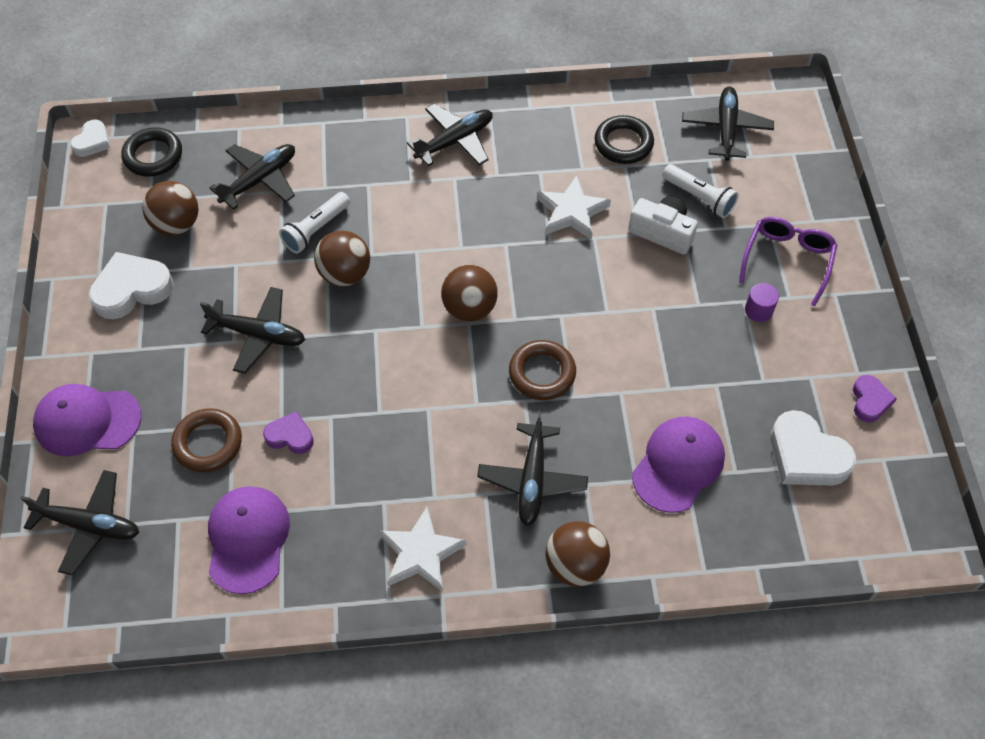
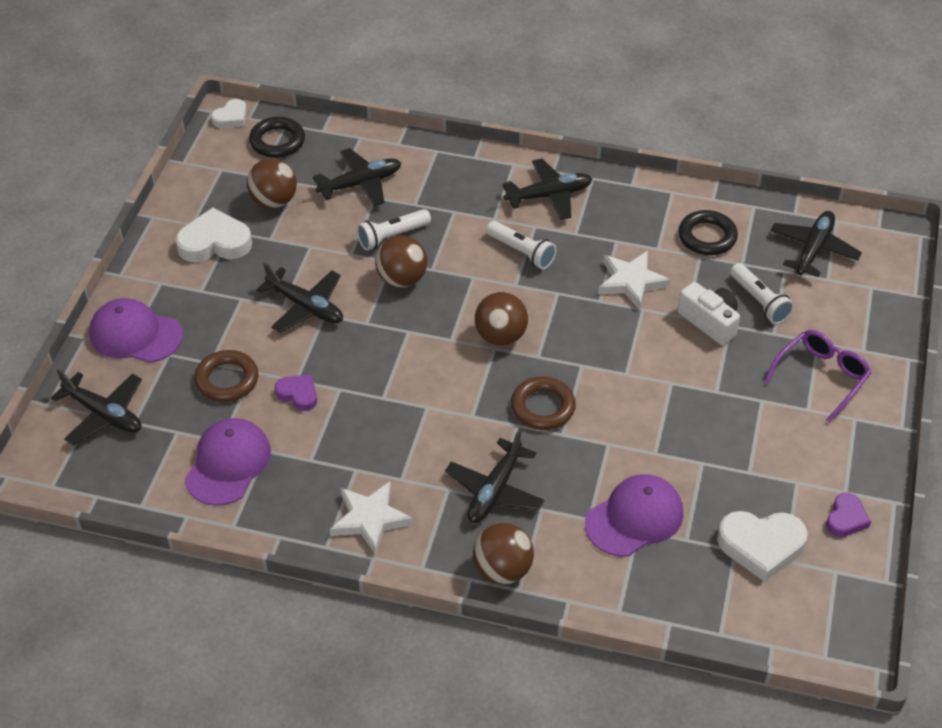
camera: 20 degrees right, 10 degrees down
(453, 210) = (521, 252): none -> white flashlight
(758, 310) = (772, 412): purple cylinder -> none
(806, 455) = (761, 546): white heart -> white heart turned 60 degrees counterclockwise

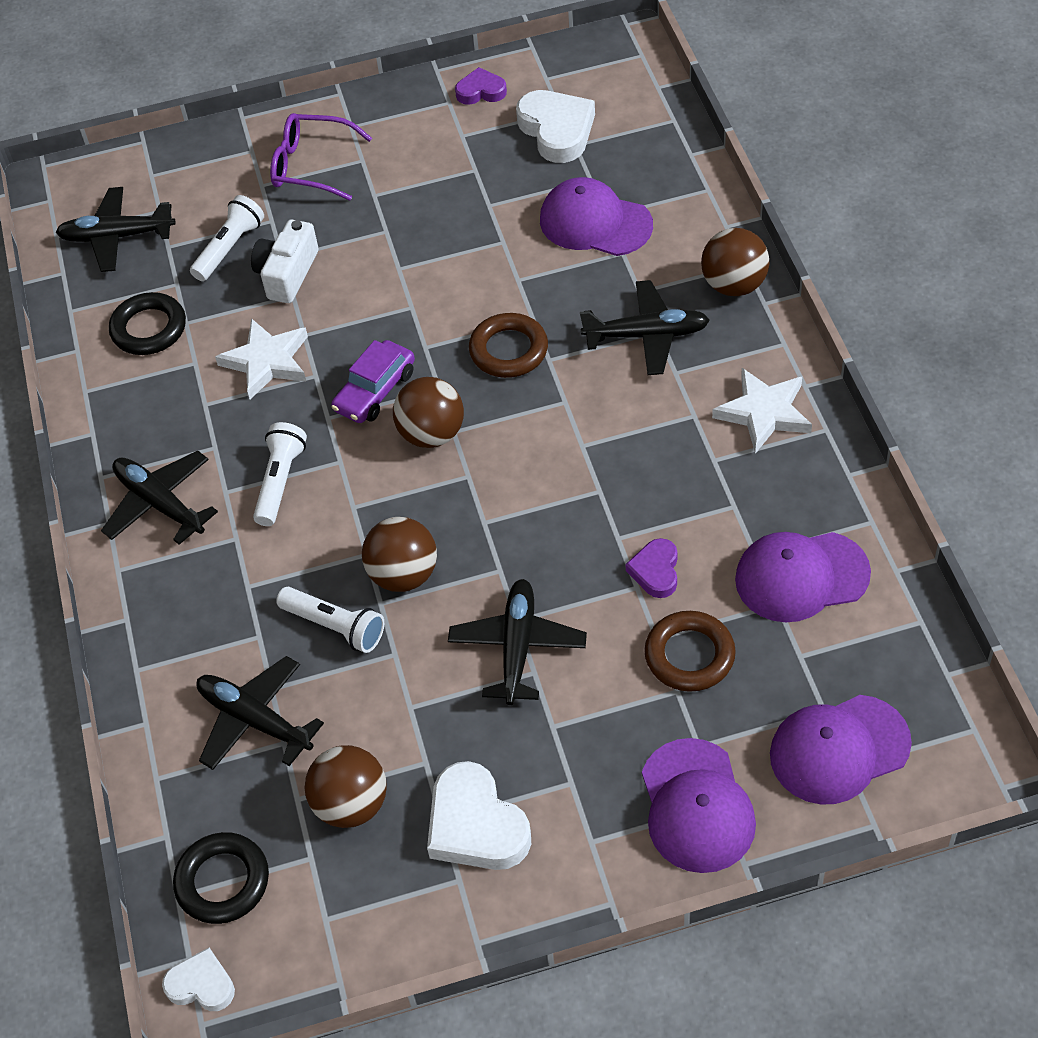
camera: 115 degrees left, 5 degrees up
(104, 414) = (839, 749): black plane -> purple cap
(561, 324) = (375, 391): none -> purple car

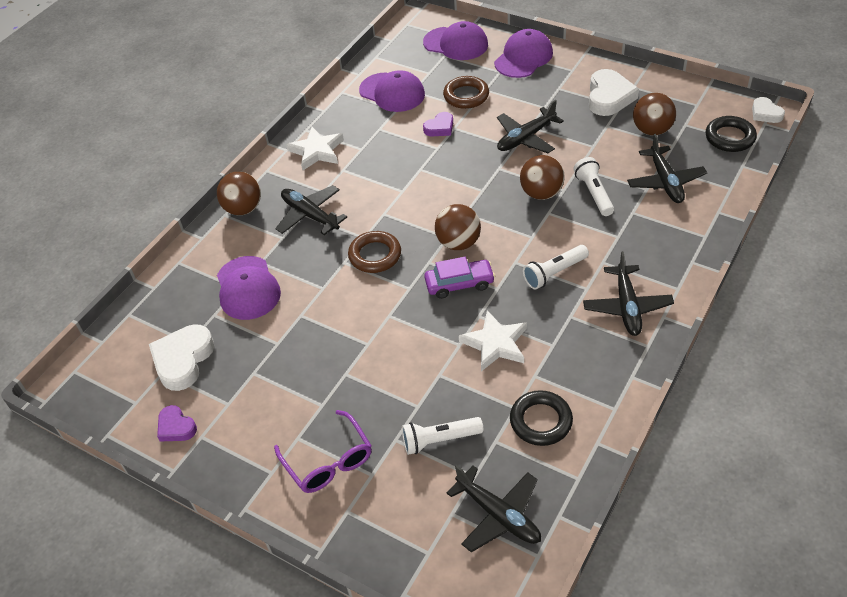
camera: 135 degrees left, 5 degrees down
(287, 274) = (427, 391): white camera -> none

